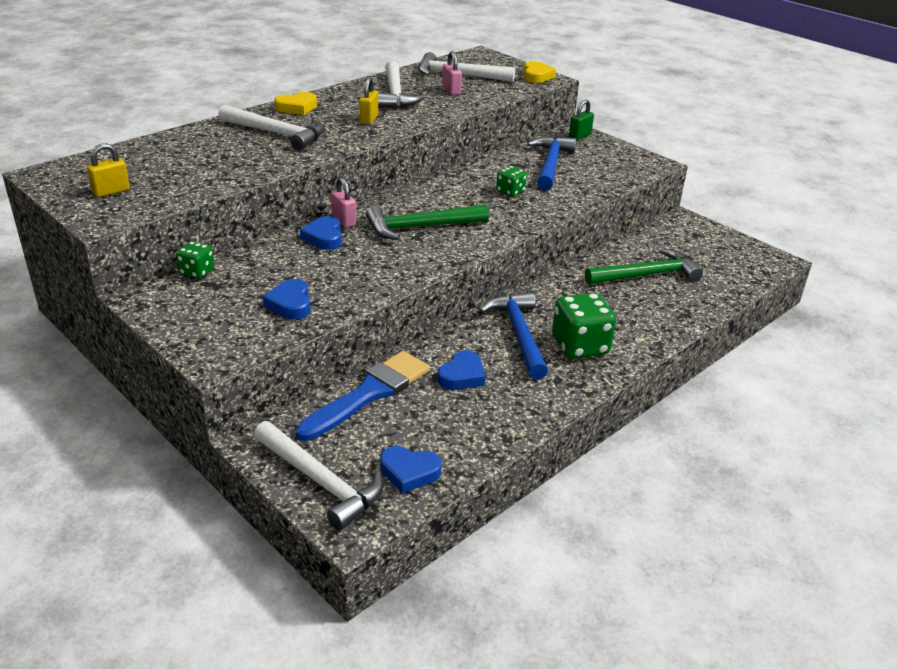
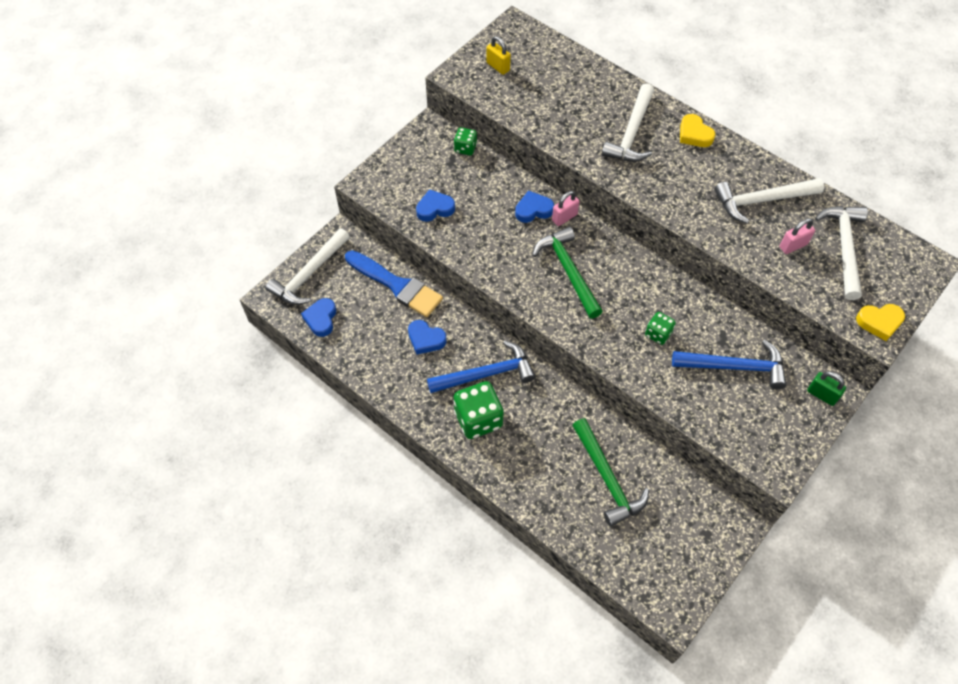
camera: 85 degrees right, 25 degrees up
(369, 119) = (688, 190): yellow padlock -> none

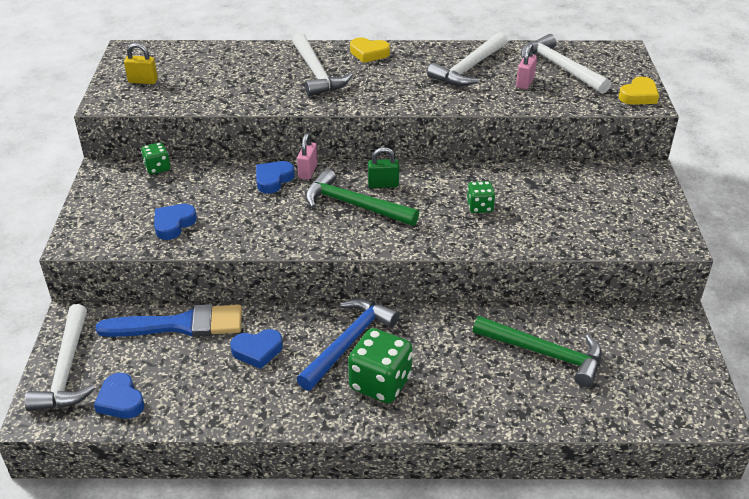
camera: 40 degrees left, 20 degrees down
(735, 367) = (563, 195): blue hammer -> none
(821, 395) = (643, 178): green padlock -> green padlock (383, 184)

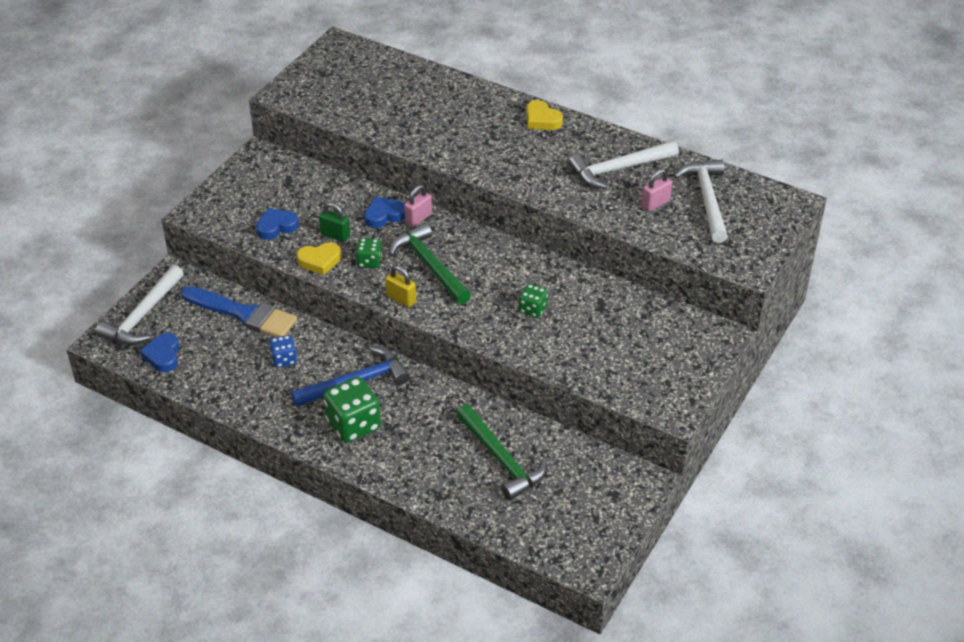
camera: 30 degrees right, 5 degrees up
(143, 81) = (326, 82): yellow padlock -> yellow padlock (401, 299)
(157, 168) = (301, 168): green dice -> green dice (369, 262)
(257, 351) = (284, 359): blue heart -> blue dice
(316, 73) = (476, 125): white hammer -> none
(383, 184) = (470, 255): green padlock -> green padlock (335, 235)
(638, 95) = (750, 258): yellow heart -> yellow heart (319, 261)

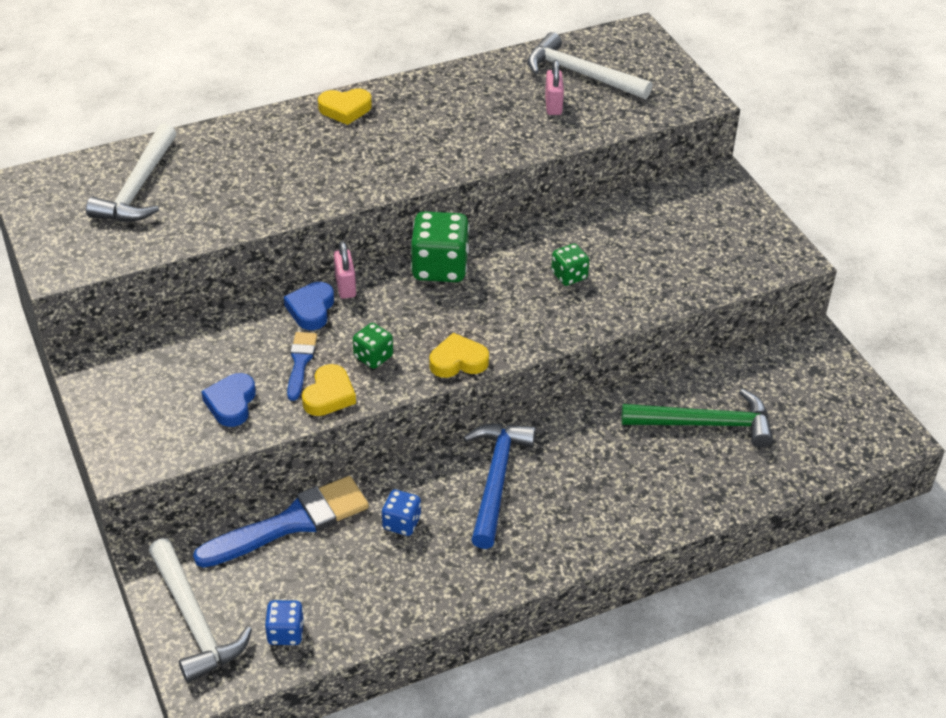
camera: 55 degrees left, 0 degrees up
(163, 355) = (286, 633): blue heart -> blue dice
(335, 235) = (300, 362): green padlock -> blue brush
(353, 425) = (558, 514): green dice -> green dice (440, 267)
(401, 299) = (458, 361): yellow padlock -> yellow heart
(429, 265) = (428, 315): green hammer -> none
(618, 169) = (478, 101): white hammer -> white hammer (138, 187)

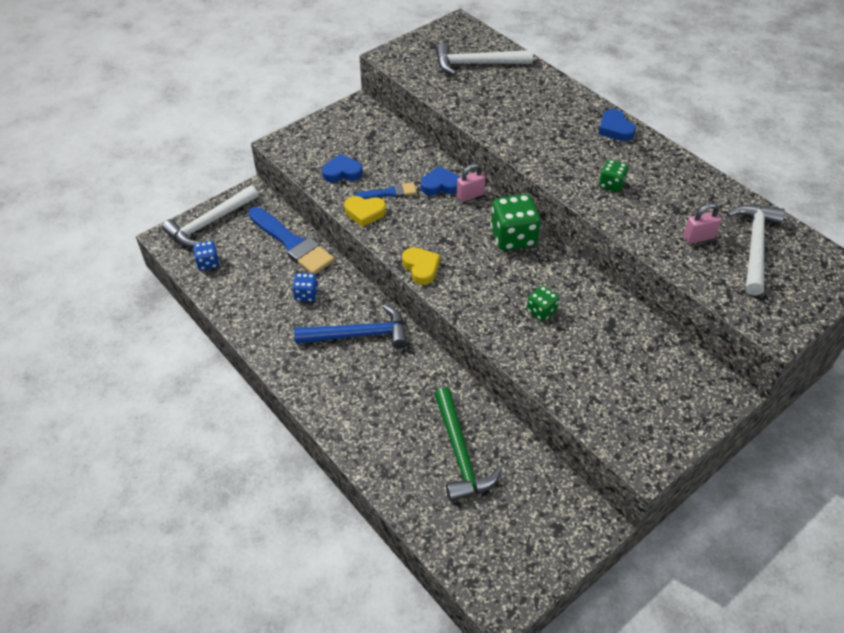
camera: 75 degrees right, 5 degrees up
(345, 109) = (615, 129): yellow heart -> blue heart
(373, 357) = (408, 225): green dice -> green dice (611, 185)

